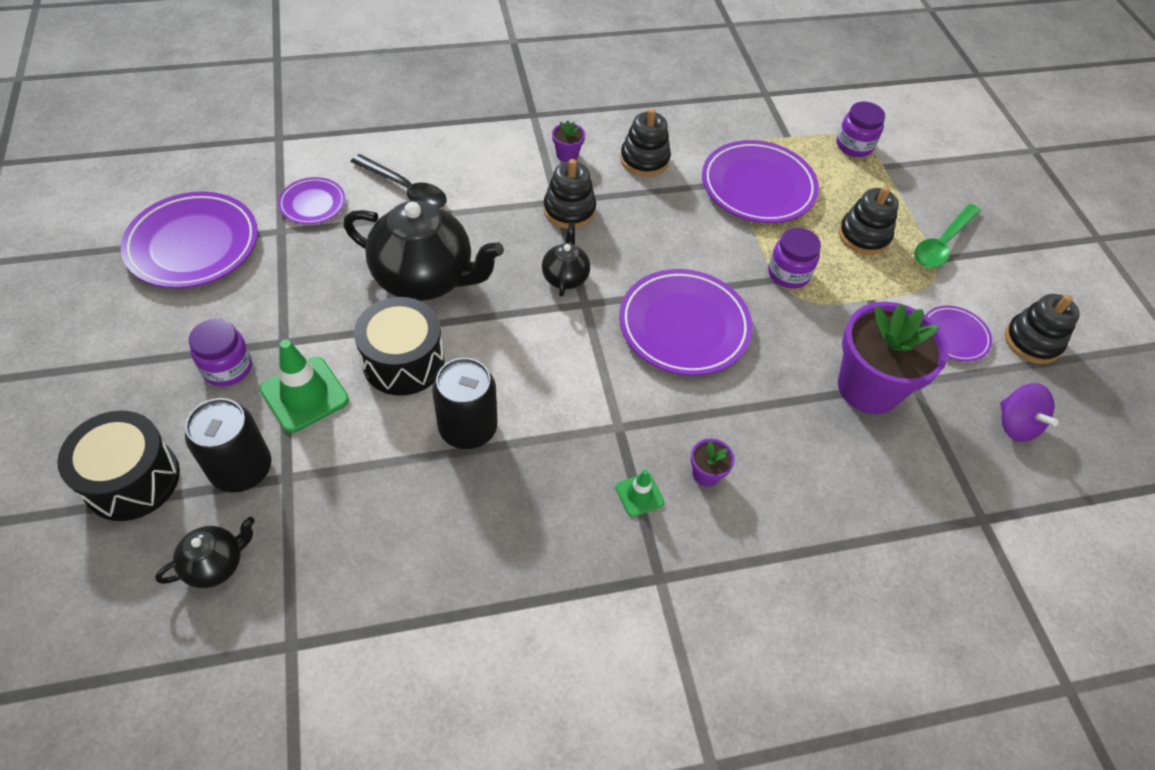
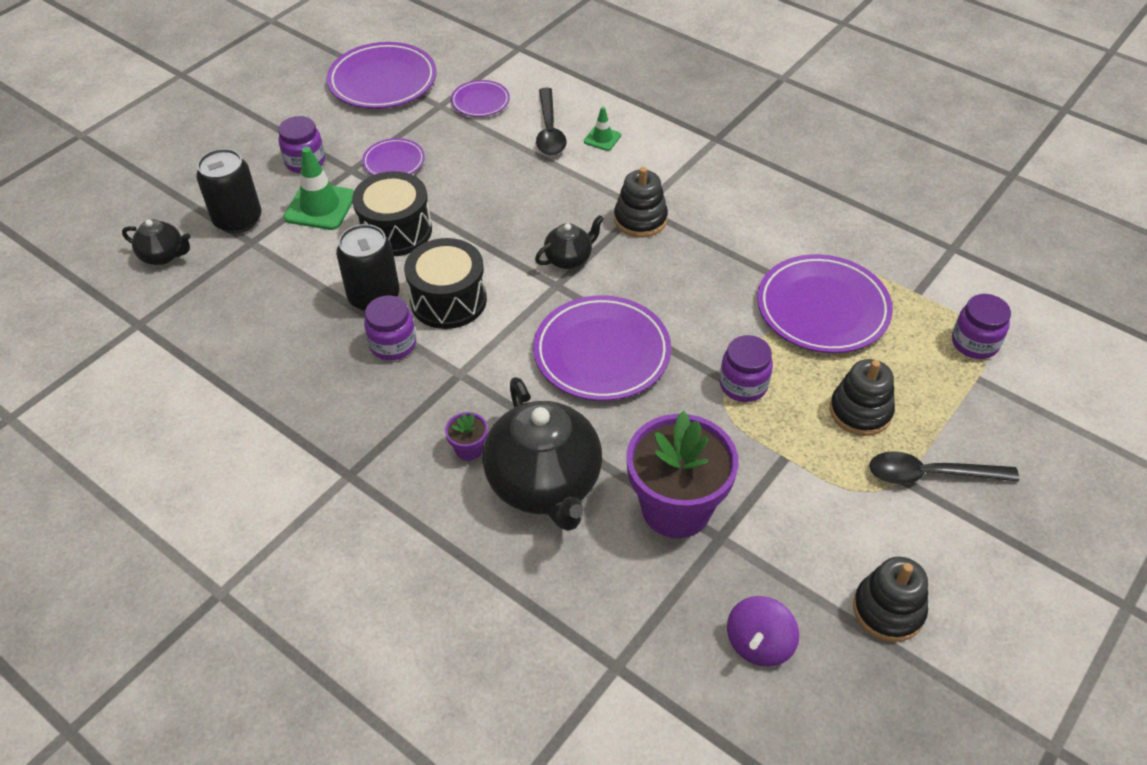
camera: 55 degrees right, 5 degrees down
(132, 479) = (188, 183): black drum -> black drum (448, 300)
(425, 278) = (479, 193): black teapot -> black teapot (545, 485)
(540, 451) = (393, 344): none -> purple jar
(567, 155) = (698, 182): purple flower pot -> none
(639, 495) = (410, 421): green traffic cone -> green traffic cone (602, 138)
(644, 160) = (755, 225): black stacking toy -> none
(942, 244) = (930, 474): green spoon -> black spoon
(954, 336) = (816, 542): purple plate -> purple plate (394, 162)

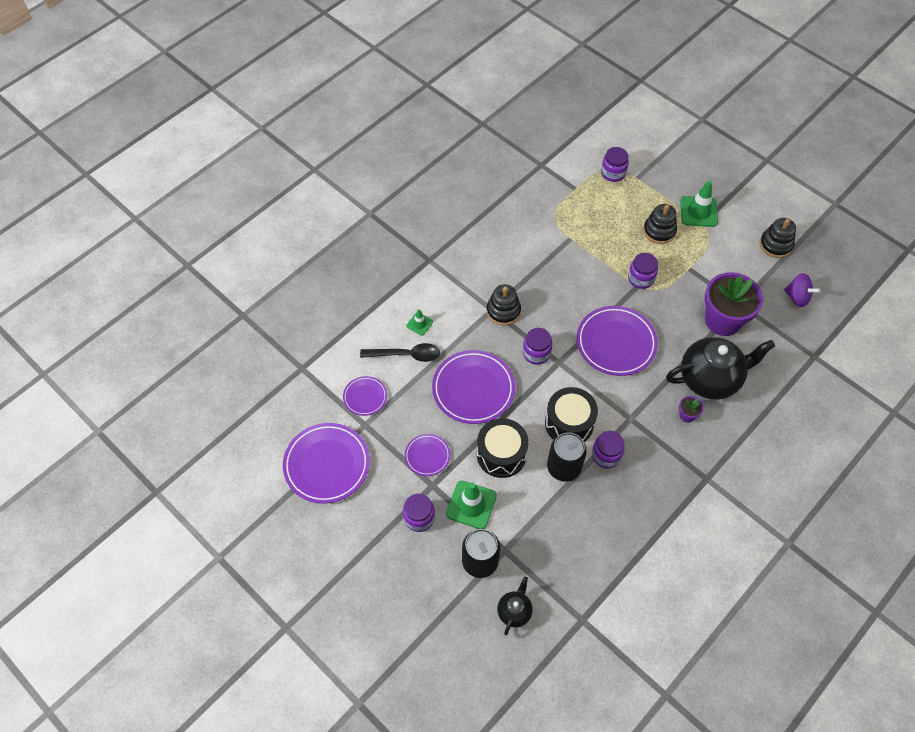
camera: 85 degrees left, 10 degrees up
(569, 259) = (536, 353): black teapot -> purple jar
(822, 309) = (585, 233): purple plate -> purple plate (473, 389)
(930, 474) = (698, 211): black spoon -> green traffic cone

